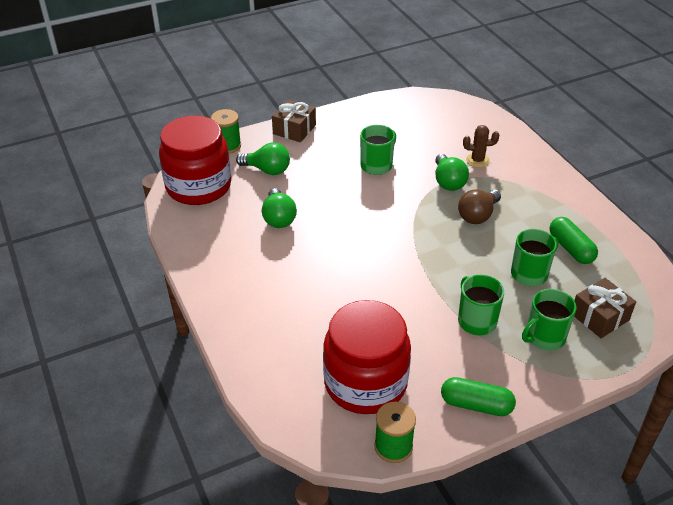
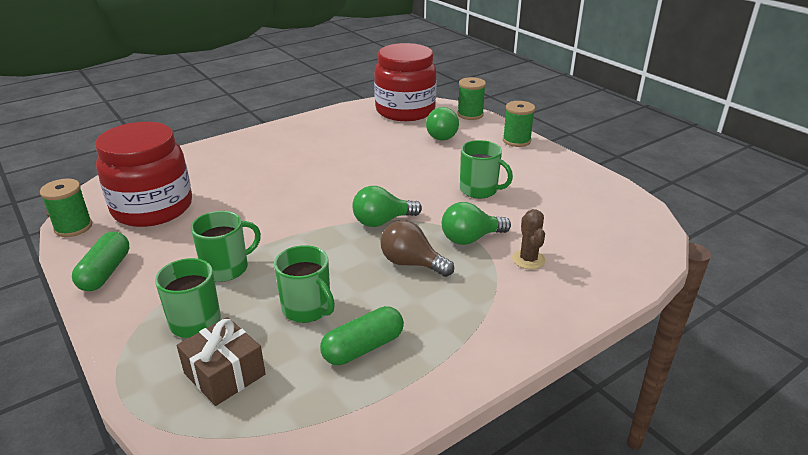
camera: 80 degrees right, 10 degrees down
(278, 218) = (372, 148): green light bulb -> green light bulb (382, 221)
(294, 129) = (516, 141): brown gift -> green spool

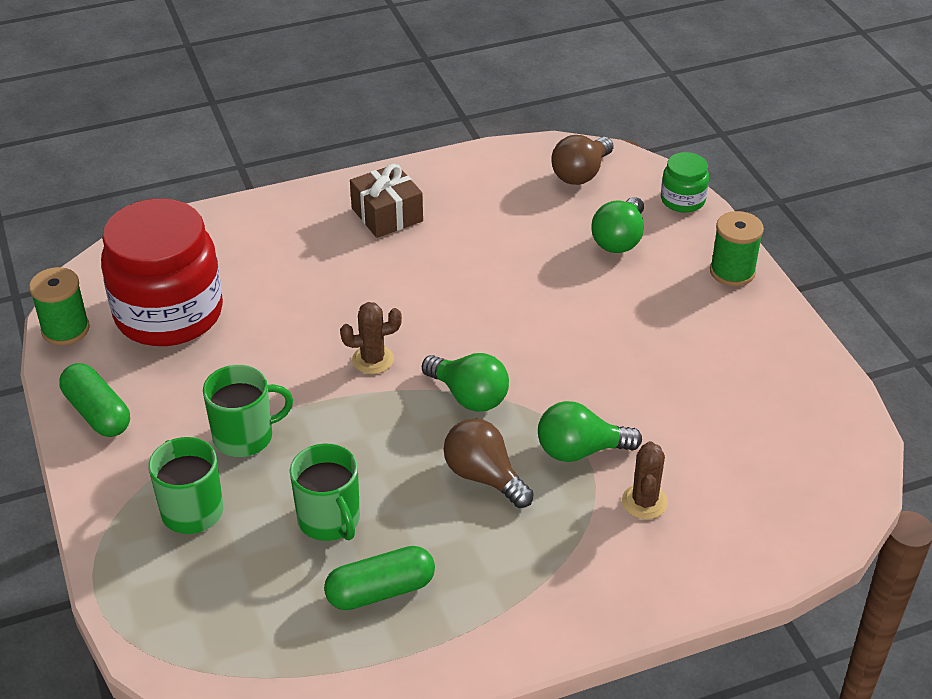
camera: 15 degrees right, 10 degrees up
(105, 272) = (97, 413): green capsule -> green capsule turned 60 degrees counterclockwise
(224, 374) = (212, 591): brown gift -> brown gift (387, 215)
(308, 212) = (373, 360): none -> brown cactus
(382, 221) = (469, 396): green light bulb -> green light bulb turned 135 degrees counterclockwise
(405, 111) = (581, 174): red jar -> brown light bulb
(470, 114) = (682, 200): green spool -> green jar
(479, 190) = (630, 363): green mug -> none

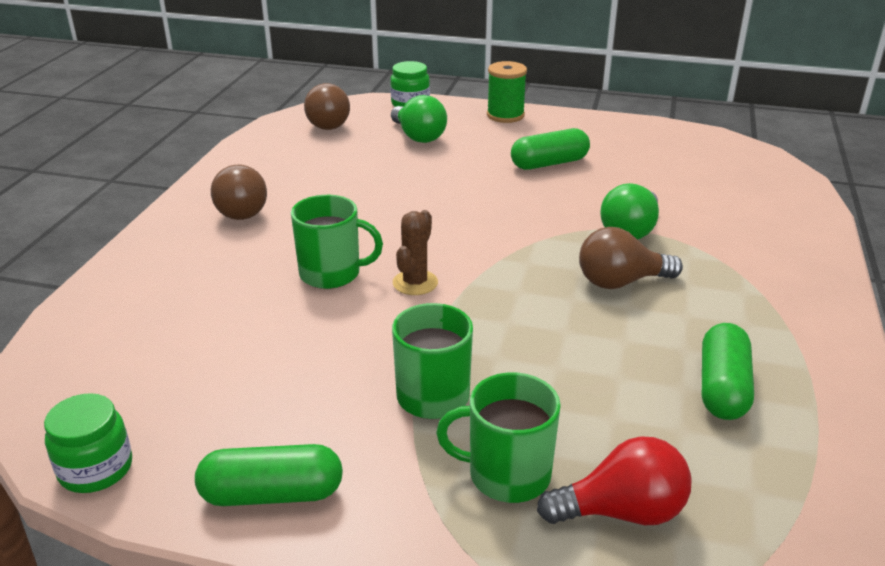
camera: 55 degrees left, 10 degrees down
(65, 329) = (96, 469): green spool -> green jar
(169, 313) = (185, 378): red jar -> none
(196, 581) = (622, 512): none -> red light bulb
(330, 520) = (604, 384): green mug -> green mug (332, 273)
(387, 215) = (241, 210): brown gift -> brown light bulb
(469, 396) = (516, 254): green light bulb -> none
(644, 502) = (710, 226): brown cactus -> none
(658, 346) = (549, 163): none -> green capsule

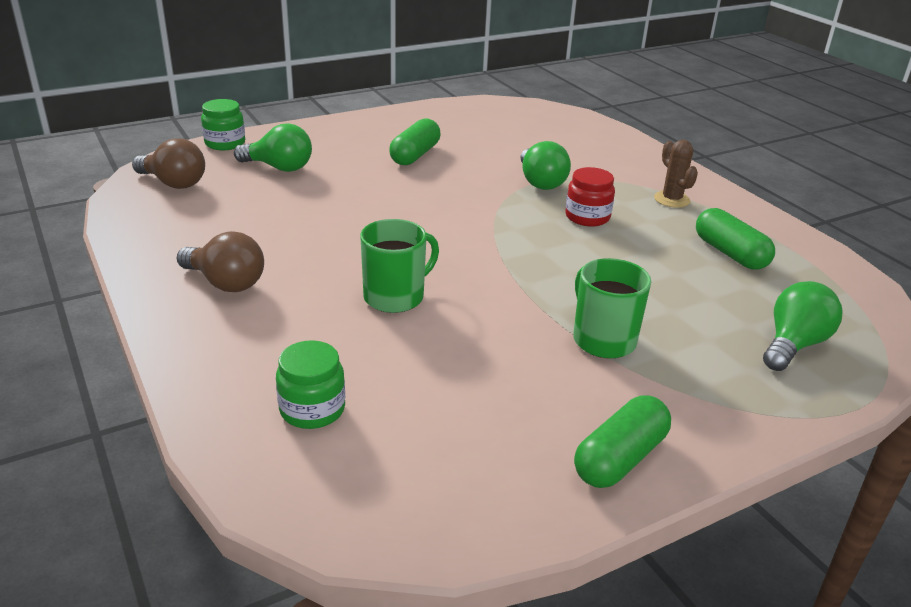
camera: 45 degrees left, 0 degrees up
(96, 469) = (476, 529): green jar -> green jar (312, 409)
(415, 283) = (466, 275): brown cactus -> brown cactus (671, 199)
(505, 115) = (322, 129): green spool -> none
(506, 474) = (716, 360): green mug -> none
(620, 282) = (587, 217): brown light bulb -> red jar
(622, 512) = (793, 344): red light bulb -> green light bulb

